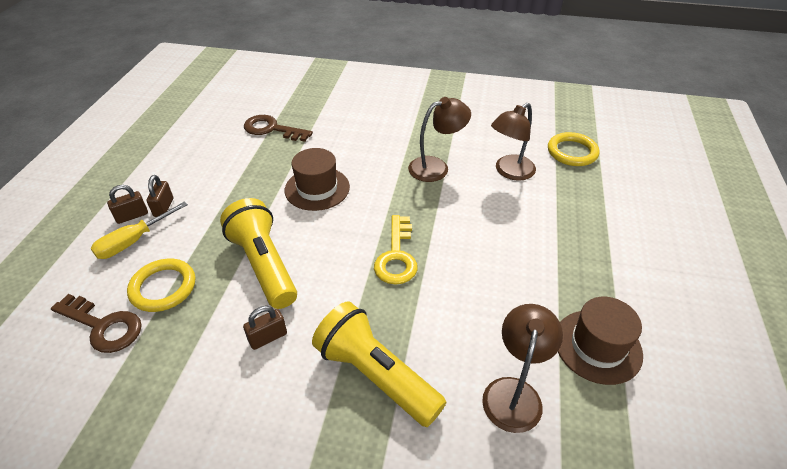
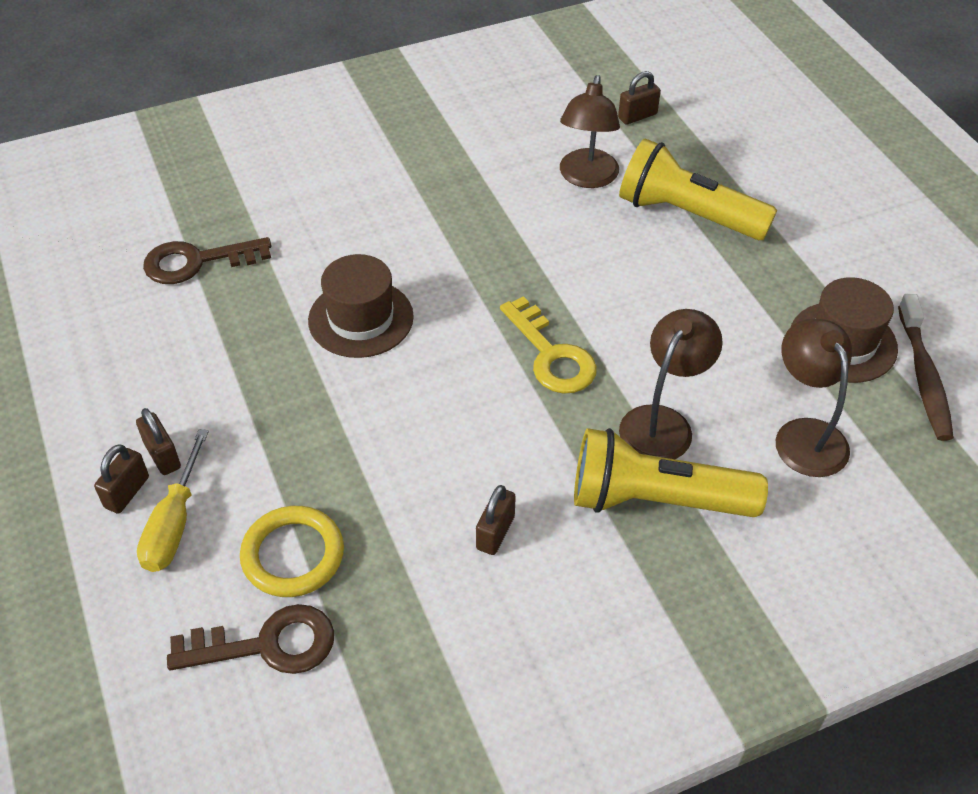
camera: 35 degrees left, 5 degrees up
(264, 265) = (397, 454): yellow flashlight -> yellow flashlight (687, 214)
(436, 167) = (490, 213): brown lamp -> brown lamp (662, 422)
(572, 152) = (637, 116): yellow ring -> brown padlock
(644, 404) = (923, 376): none -> brown toothbrush

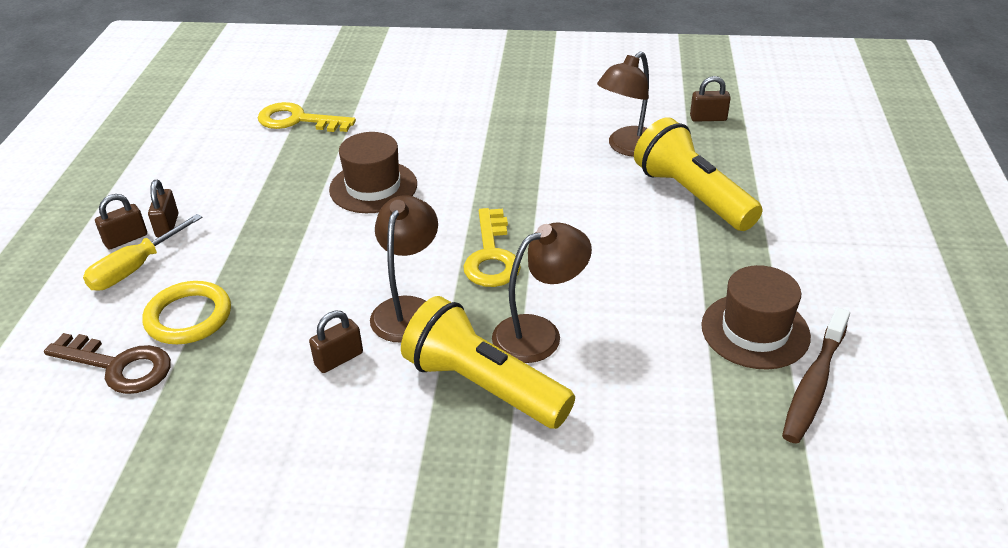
camera: 30 degrees right, 10 degrees down
(197, 262) = (298, 120): brown key -> yellow key
(804, 435) = (657, 387): brown lamp -> brown lamp (408, 309)

